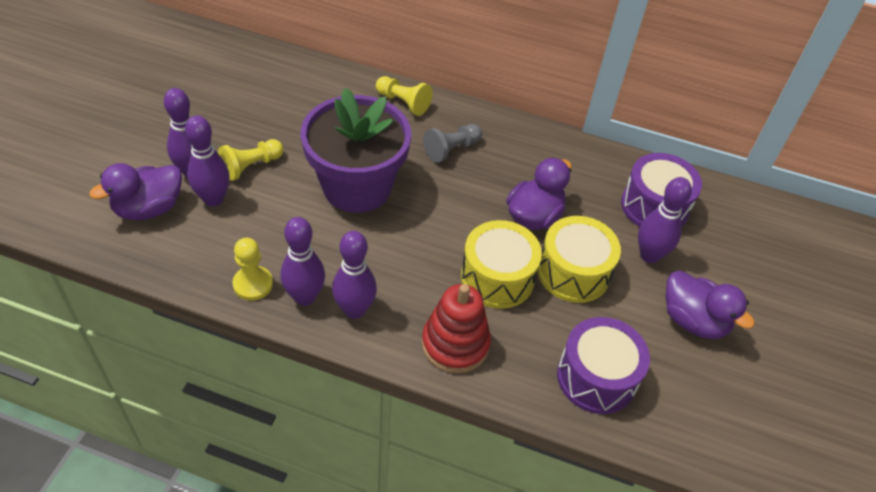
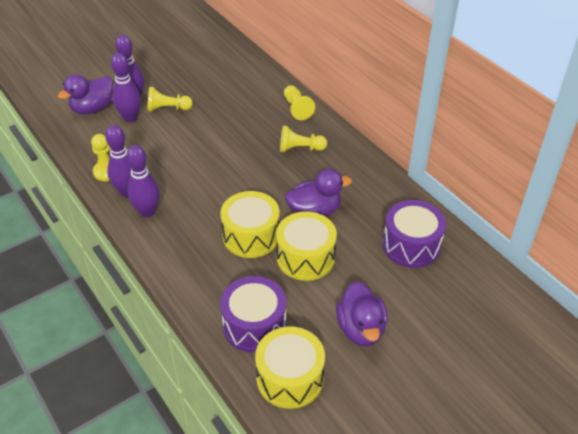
camera: 40 degrees right, 5 degrees down
(149, 208) = (93, 108): purple duck -> purple duck turned 45 degrees counterclockwise
(357, 187) = (217, 145): purple flower pot -> none
(451, 149) = (300, 148): grey pawn -> yellow pawn
(455, 344) = (186, 259): red stacking toy -> none
(649, 255) = (373, 273): purple bowling pin -> none
(682, 413) = (290, 378): none -> yellow drum

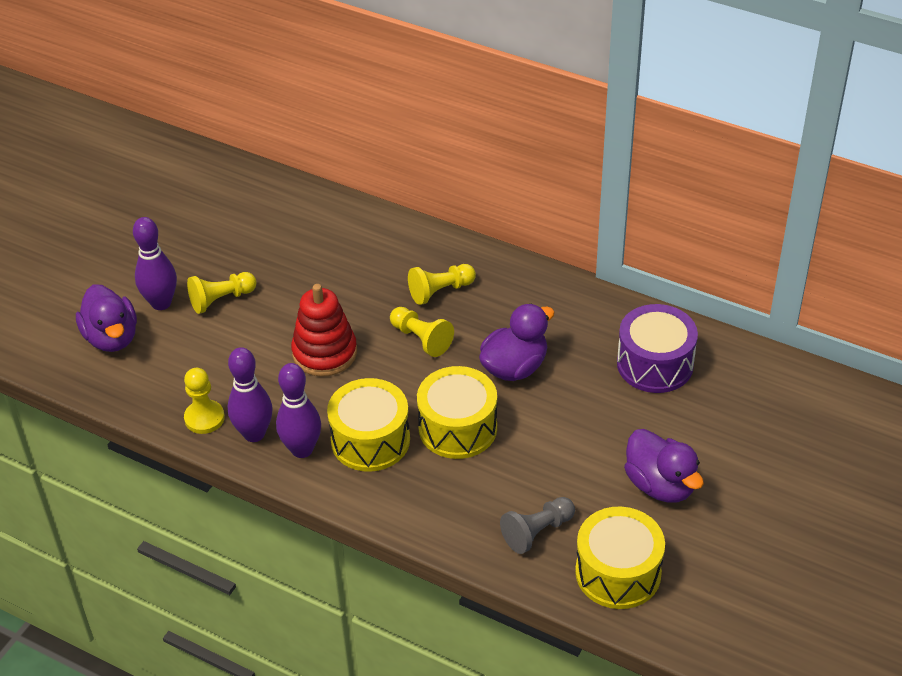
camera: 25 degrees left, 0 degrees up
(93, 108) = (112, 338): purple duck -> purple duck turned 45 degrees counterclockwise
(130, 118) = (177, 331): purple bowling pin -> none
(203, 160) = (324, 353): none -> red stacking toy
(254, 325) = (537, 532): purple drum -> grey pawn
(297, 108) = (398, 237): yellow pawn -> yellow pawn (421, 339)
(305, 257) = (542, 428): yellow drum -> yellow drum (370, 440)

